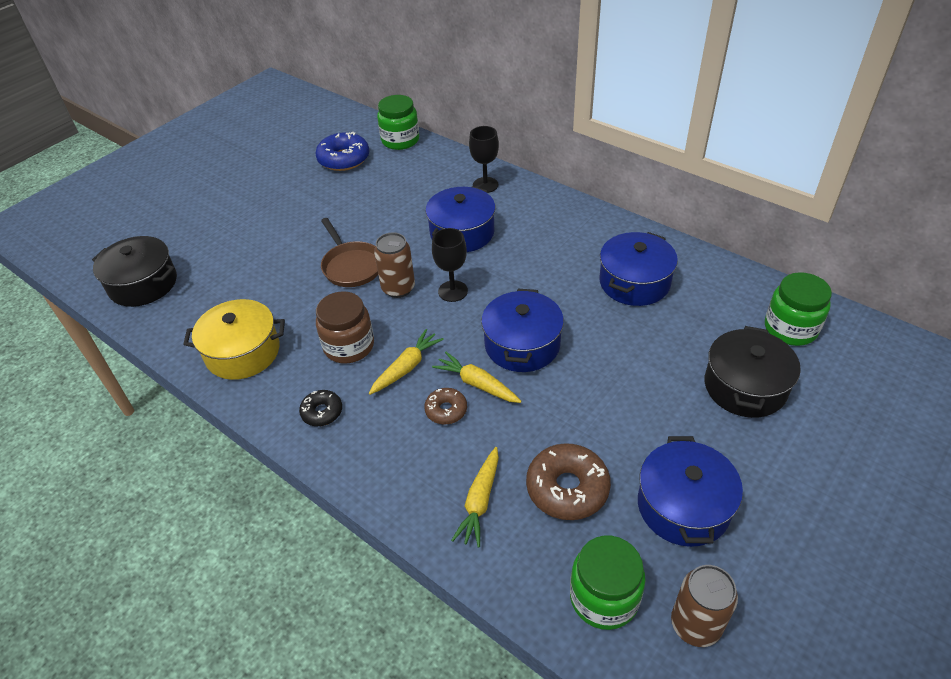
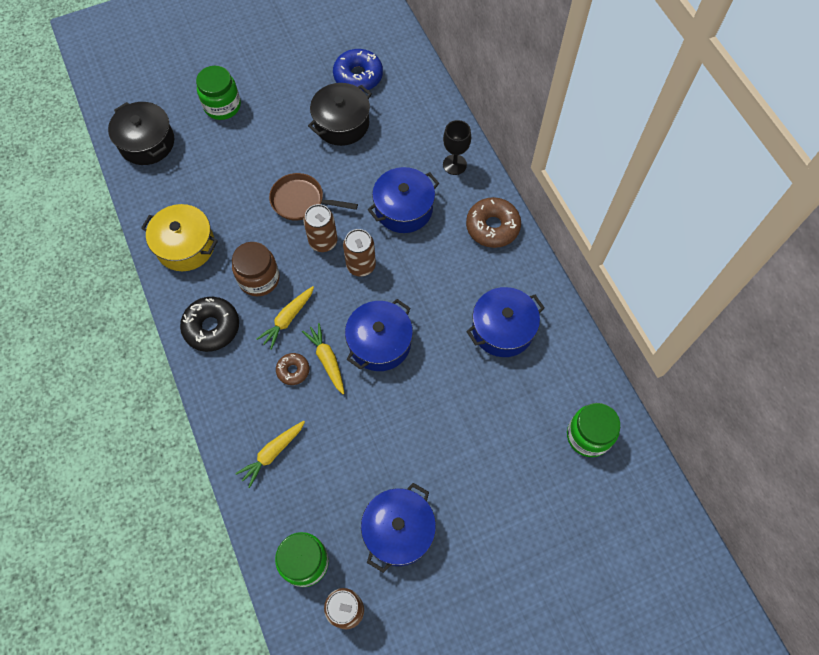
camera: 25 degrees right, 20 degrees up
(322, 412) = (212, 327): black donut -> black donut, size x1.77
(351, 266) = (301, 201): brown pan -> brown pan turned 105 degrees clockwise
(400, 140) = (416, 75): green jar -> green jar (222, 106)
(406, 367) = (288, 319): yellow carrot -> yellow carrot turned 150 degrees clockwise
(453, 291) = (361, 265): black goblet -> brown can
(567, 488) = (333, 475): brown donut -> brown donut (492, 227)
(745, 386) = (512, 466): black pot -> black pot (342, 124)

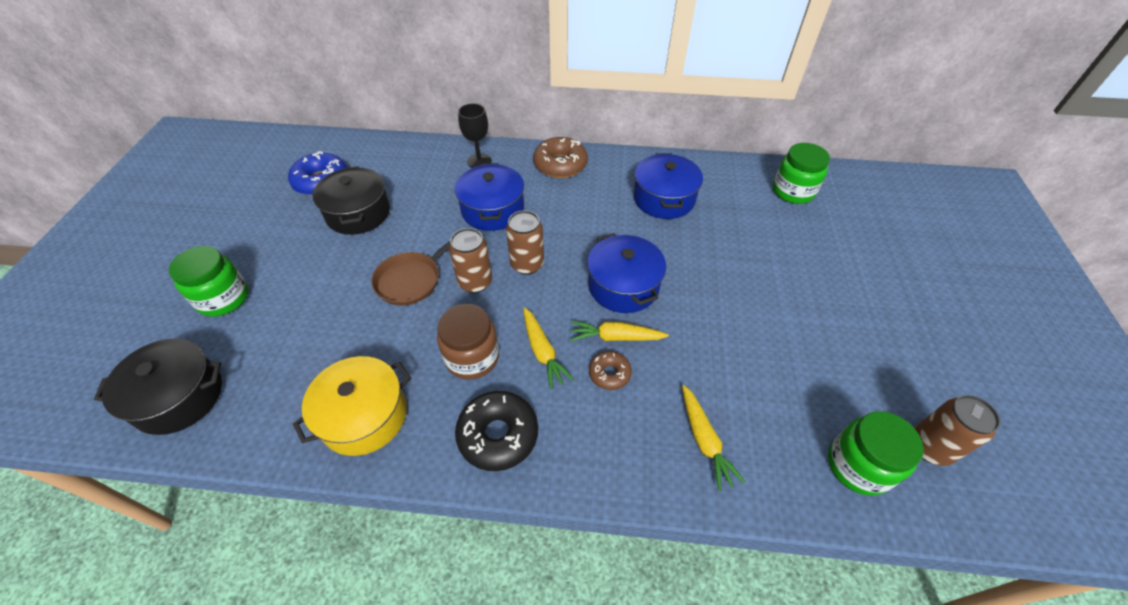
camera: 60 degrees left, 15 degrees down
(398, 530) = (843, 359): blue pot -> none

